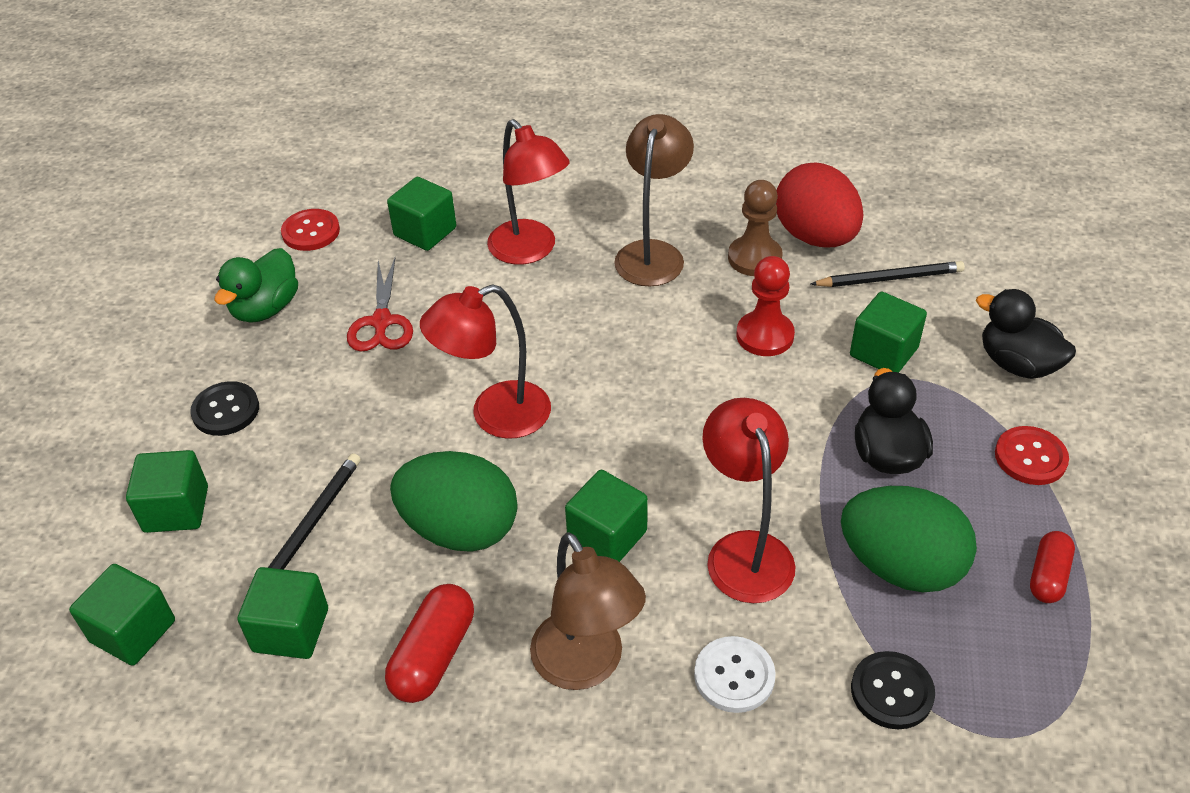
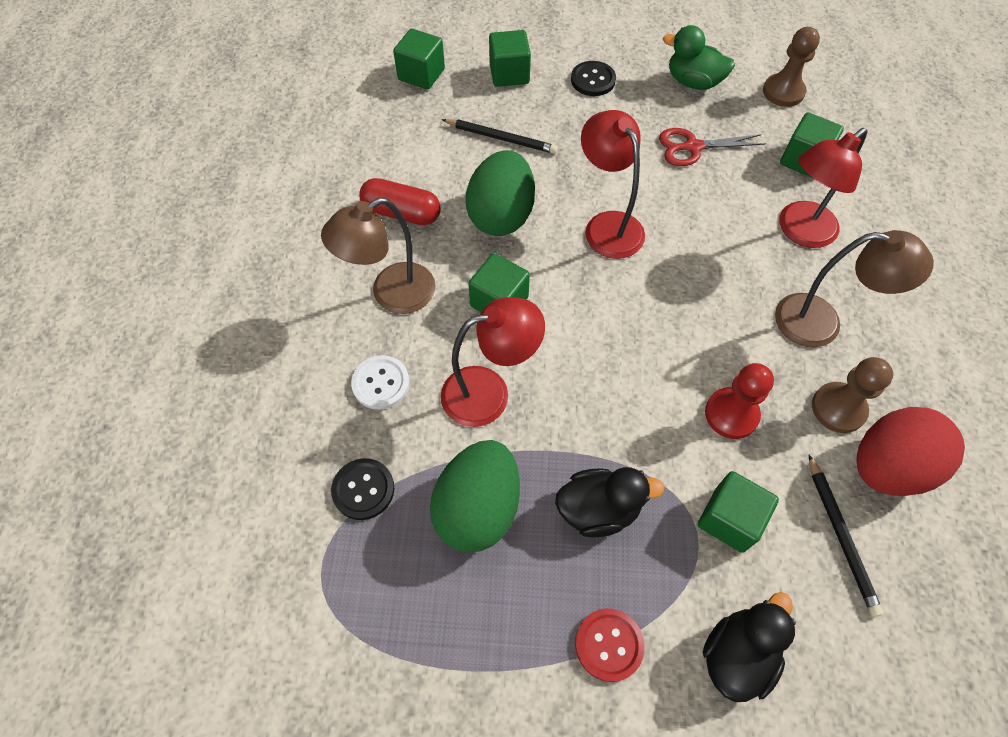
camera: 85 degrees right, 15 degrees up
(291, 630) = (421, 142): green cube -> none
(311, 232) = (783, 92): red button -> brown pawn
(1048, 576) = (471, 635): red capsule -> none

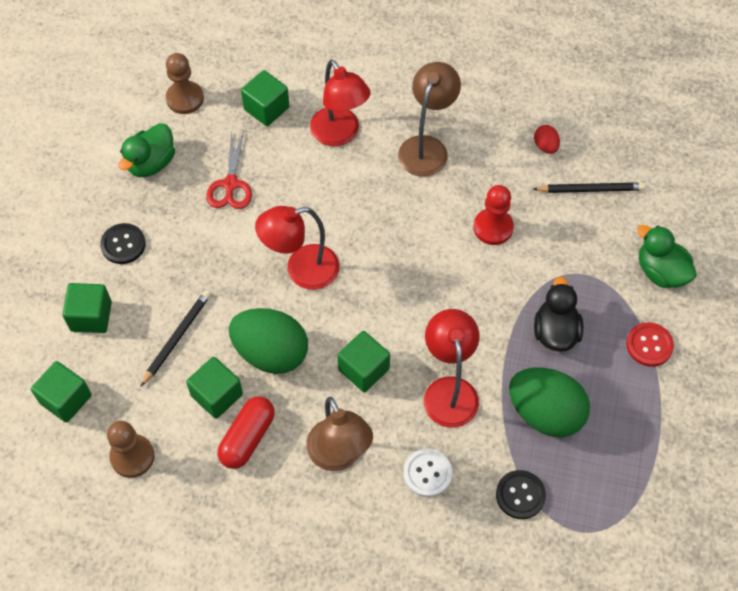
camera: 80 degrees left, 0 degrees up
(729, 519) = (572, 251): green cube -> green cube (217, 395)
(737, 654) = (660, 271): black duck -> green duck
(838, 408) = (498, 160): brown pawn -> brown pawn (132, 456)
(887, 466) = (545, 146): red egg -> red egg, size x0.44

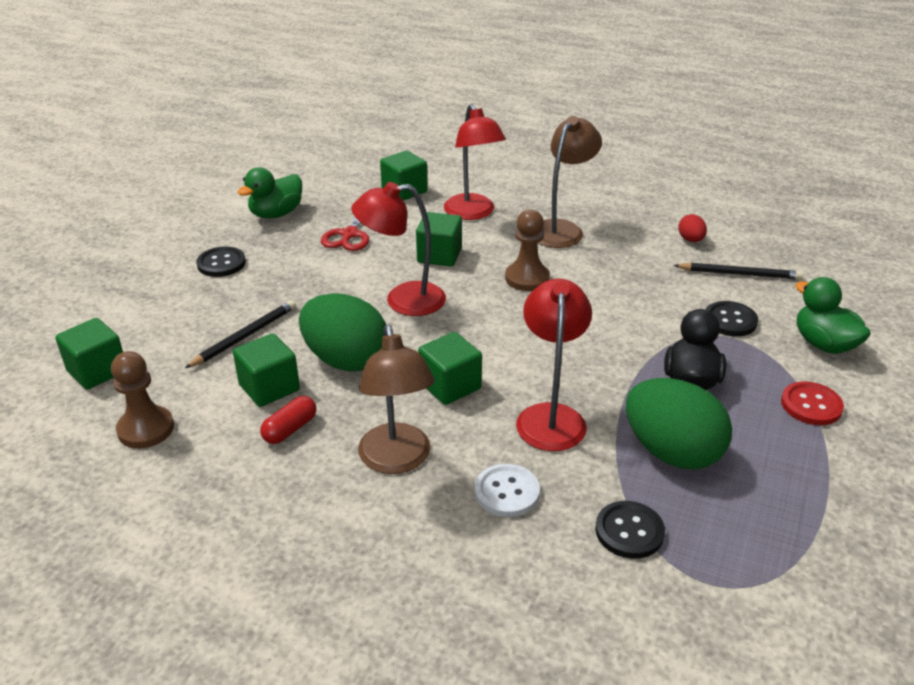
camera: 10 degrees right, 25 degrees down
(91, 316) = (161, 310): green cube -> green cube (439, 255)
(185, 98) = (327, 178): brown pawn -> brown pawn (527, 278)
(247, 438) = (290, 429): red capsule -> red capsule, size x0.66
(493, 227) = (625, 291): red pawn -> none
(584, 253) = (730, 320): none -> black button

